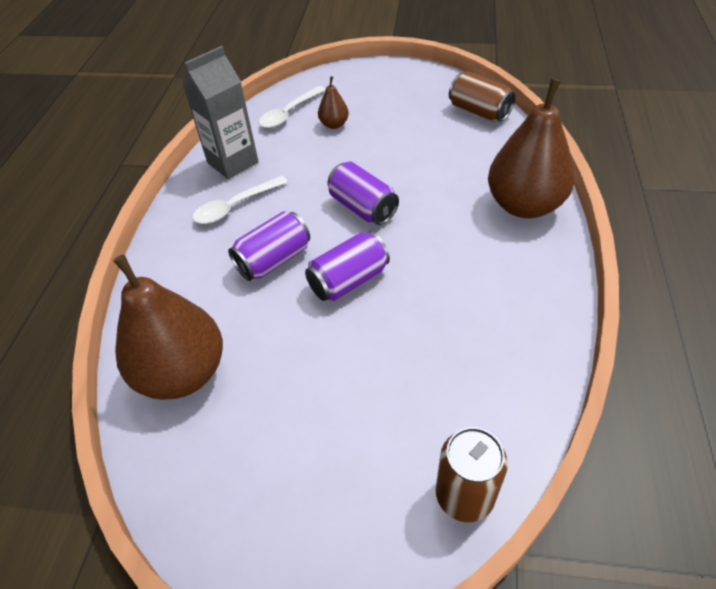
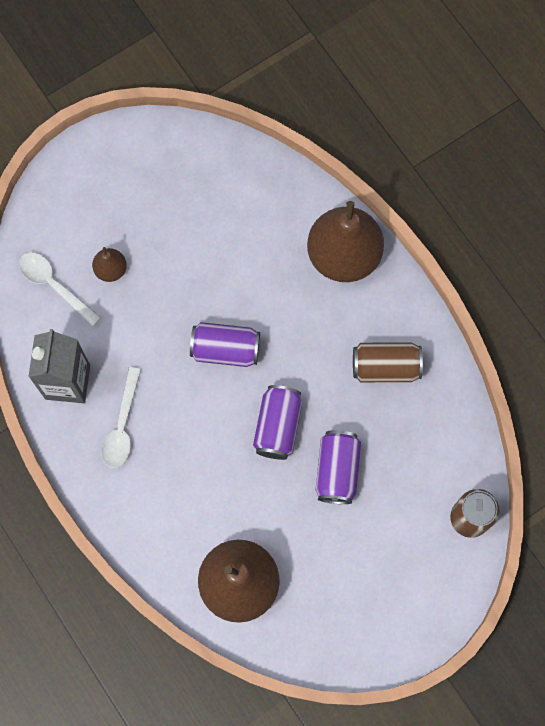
camera: 45 degrees left, 25 degrees up
(273, 260) = (207, 451): purple can -> purple can (337, 470)
(288, 113) = (54, 285): white spoon -> white spoon turned 135 degrees clockwise
(479, 112) = (225, 161): brown can -> brown can (385, 367)

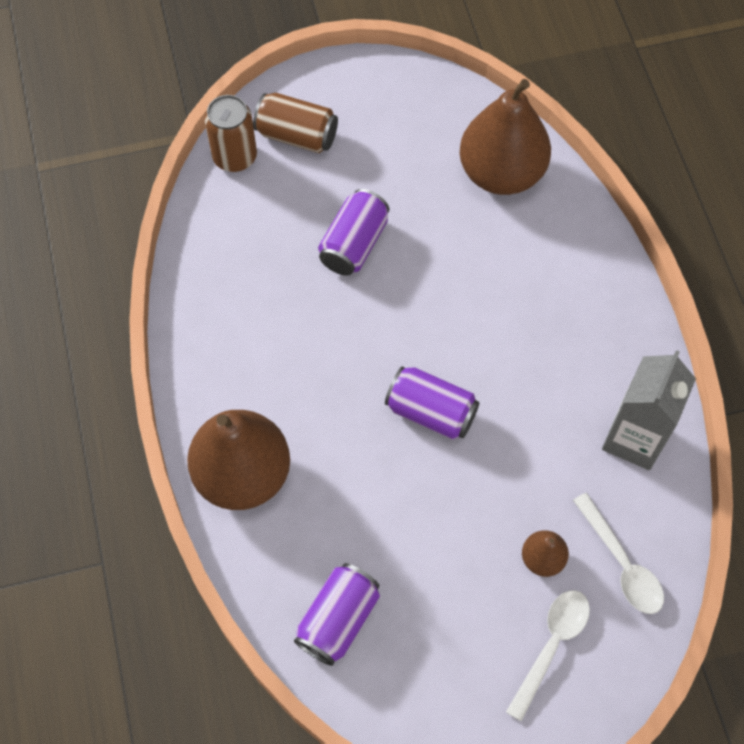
camera: 160 degrees left, 10 degrees down
(122, 426) = (582, 367): white spoon -> white spoon (551, 645)
(278, 426) = (401, 309): purple can -> purple can (338, 619)
(385, 367) = (252, 331): brown can -> brown can (297, 135)

